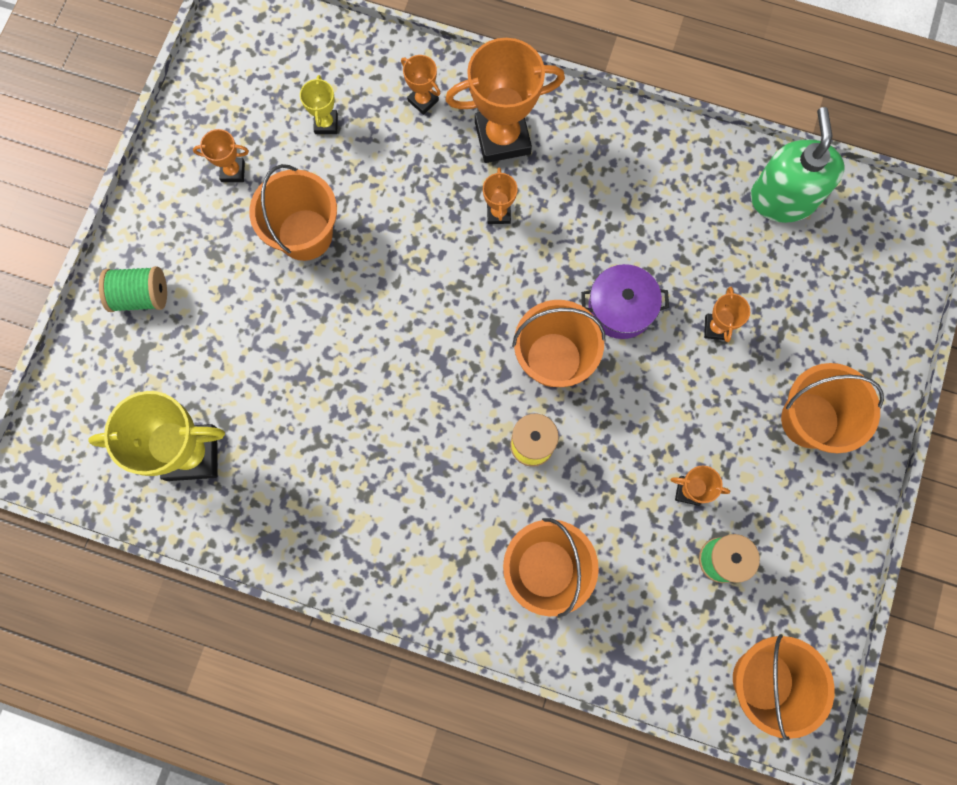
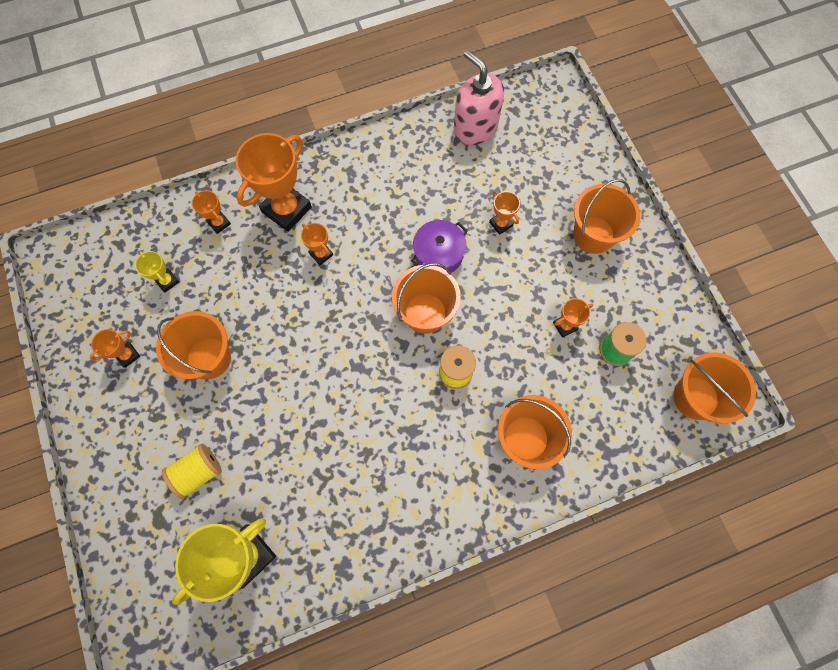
camera: 40 degrees left, 5 degrees down
(141, 296) = (127, 482): green spool -> none
(209, 339) = (198, 472): none -> yellow spool
(423, 100) = (219, 223): orange trophy -> orange trophy turned 45 degrees clockwise
(782, 198) = (475, 128): green soap dispenser -> pink soap dispenser

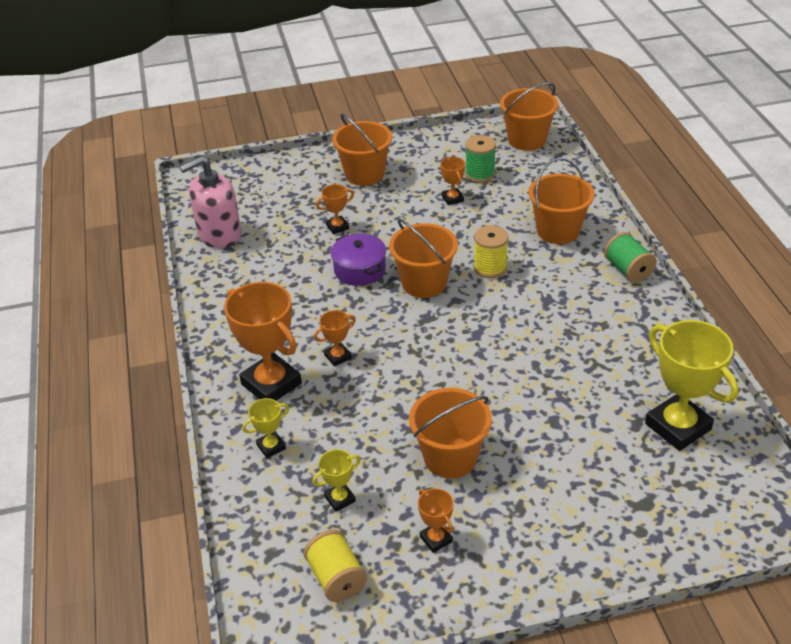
camera: 80 degrees left, 30 degrees down
(198, 472) = (588, 467): yellow spool -> yellow spool (336, 578)
(219, 223) = (271, 446): orange trophy -> yellow trophy
(468, 514) = (628, 270): none -> green spool

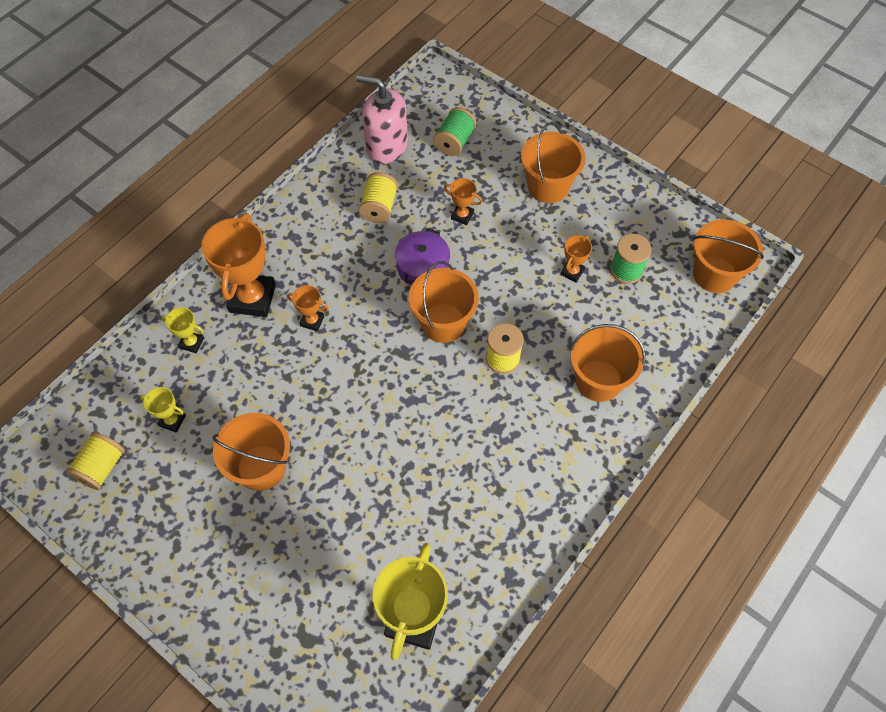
camera: 50 degrees right, 20 degrees up
(273, 266) = (379, 207): none -> yellow spool
(436, 539) = (175, 509): orange trophy -> none
(628, 270) = (590, 469): green spool -> green spool (454, 142)

